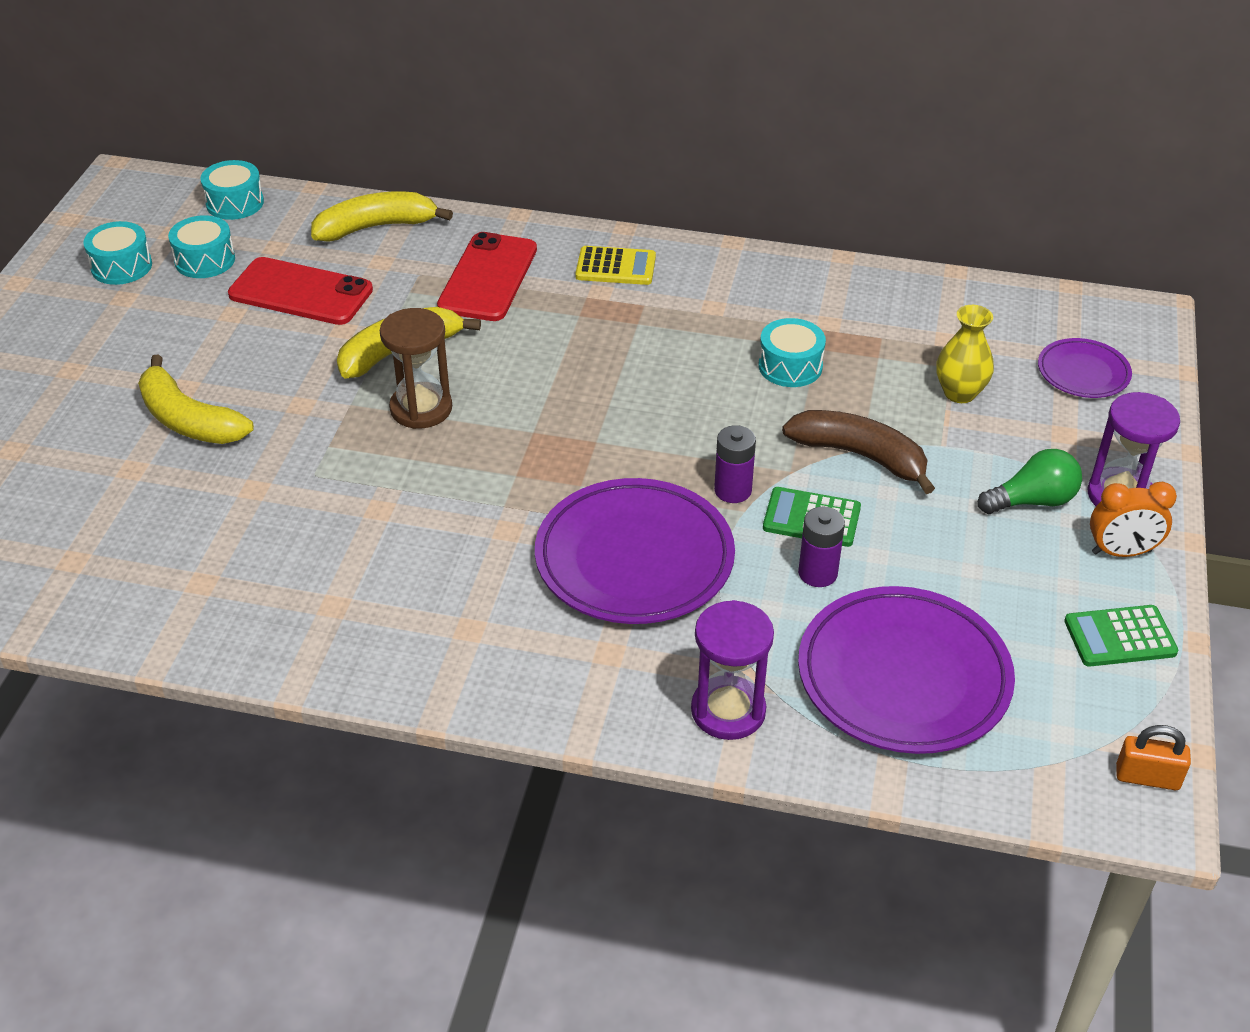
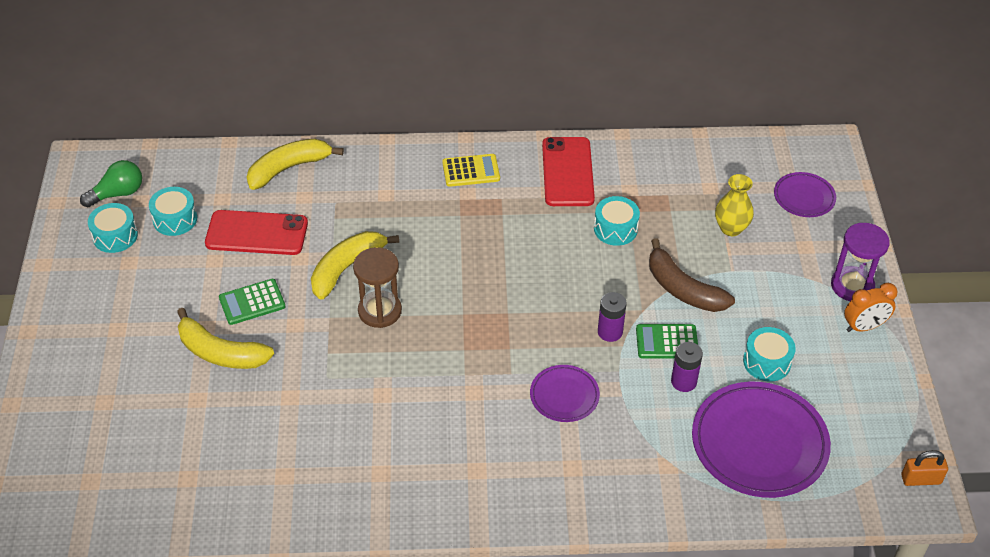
camera: 15 degrees left, 5 degrees up
(235, 203) = (176, 166): turquoise drum -> turquoise drum (767, 362)
(488, 278) = (385, 196): red phone -> red phone (567, 172)
(634, 558) = (564, 396): purple plate -> purple plate, size x0.52
(728, 711) = (660, 491): purple hourglass -> none
(860, 456) = (683, 289): brown banana -> brown banana turned 150 degrees counterclockwise
(1032, 501) = (800, 301): green light bulb -> green light bulb (118, 193)
(1120, 637) = (879, 387): green calculator -> green calculator (252, 302)

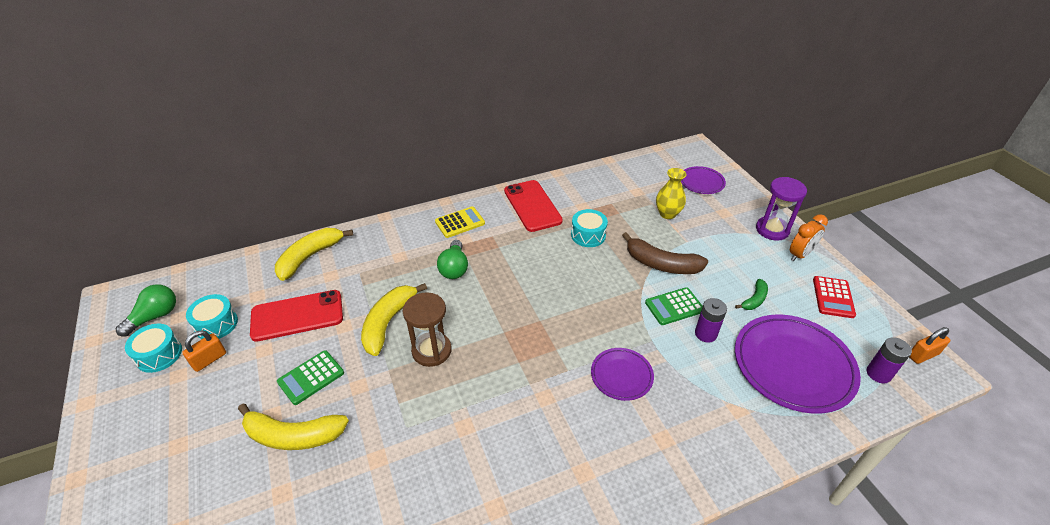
camera: 20 degrees left, 5 degrees down
(160, 255) = (209, 359): none -> orange padlock
(440, 226) = (454, 268): none -> green light bulb
(610, 332) = (627, 312): purple battery -> purple battery (878, 373)
(767, 362) = (754, 300): turquoise drum -> green banana
(865, 387) = (833, 297): none -> red calculator

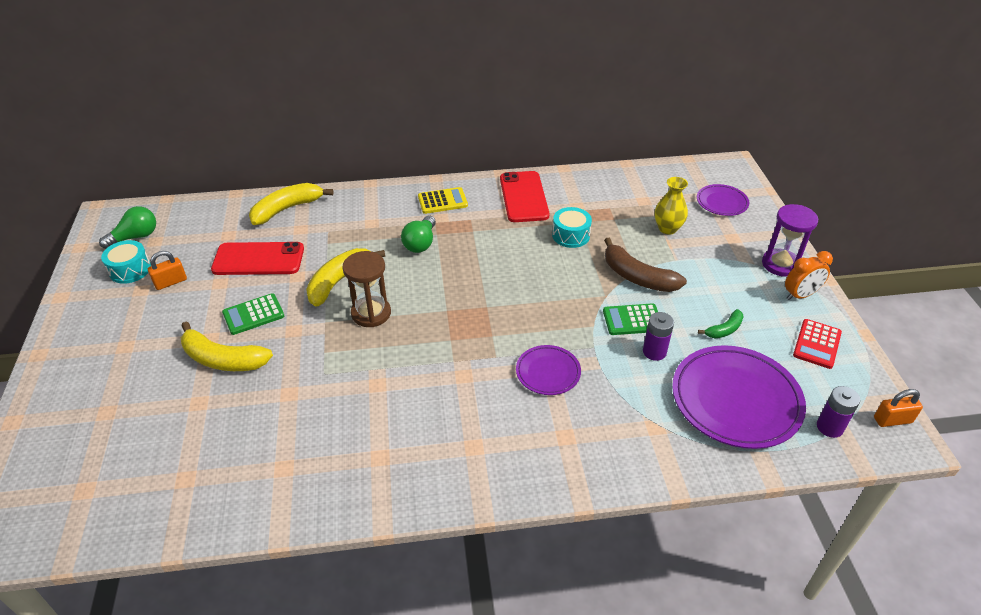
camera: 15 degrees right, 0 degrees up
(216, 324) = (185, 253): turquoise drum -> none

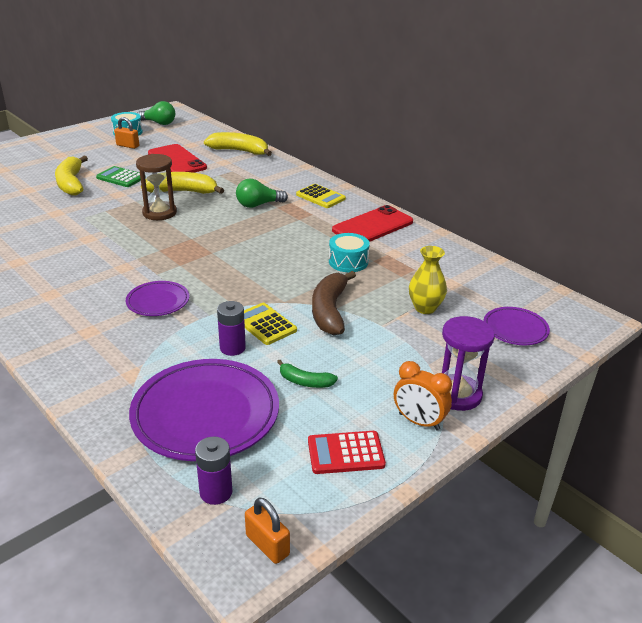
camera: 55 degrees right, 10 degrees down
(632, 320) = (265, 324): green calculator -> yellow calculator

